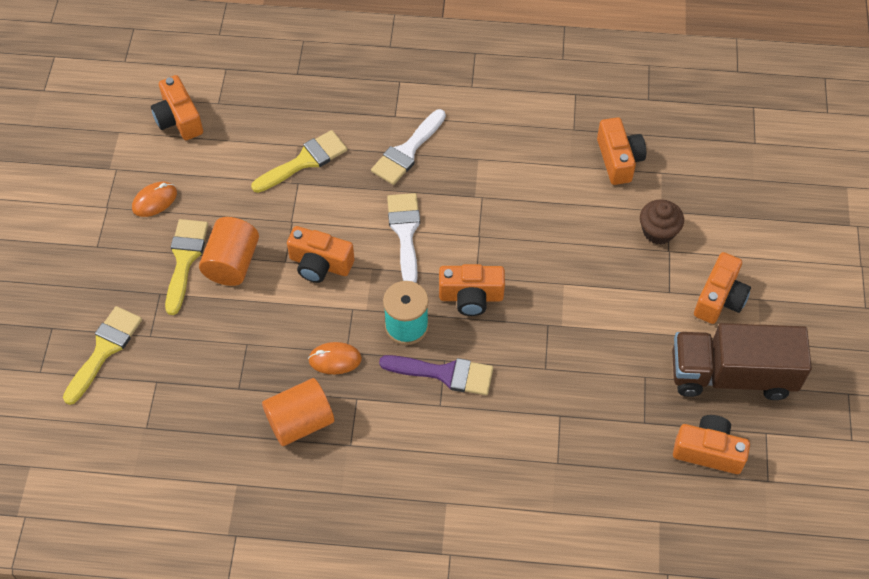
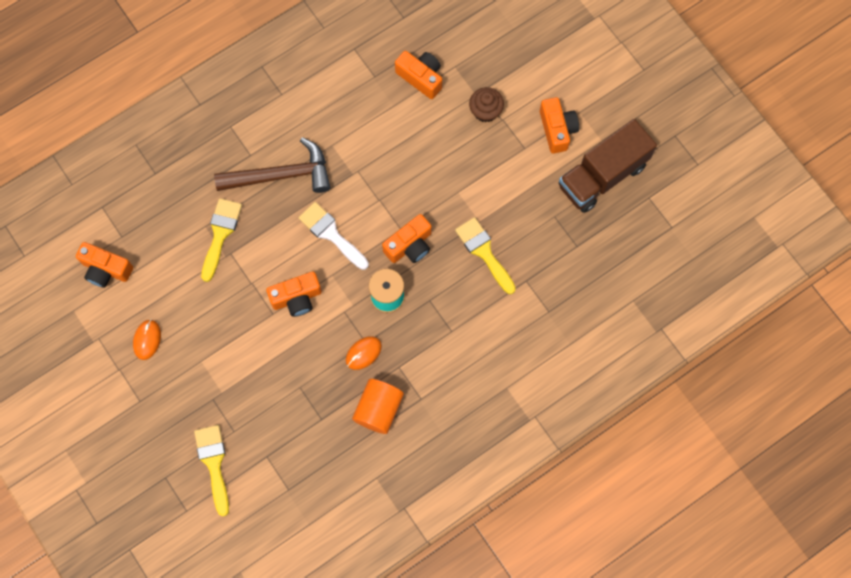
camera: 40 degrees left, 15 degrees up
(185, 259) = (207, 364): yellow brush -> yellow brush (484, 252)
(232, 263) = (240, 342): orange cylinder -> none
(407, 151) = (281, 175): white brush -> brown hammer
(445, 374) = (437, 309): purple brush -> none
(708, 451) = (626, 235): orange camera -> none

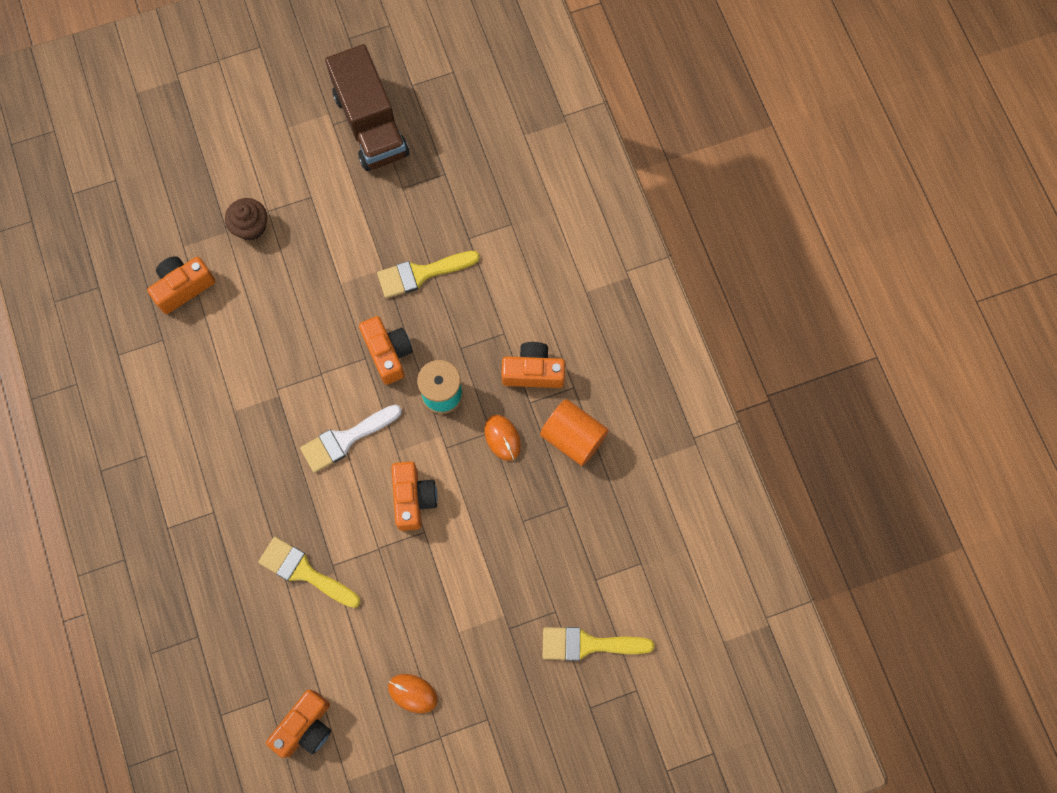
camera: 75 degrees left, 0 degrees up
(281, 175) = (252, 480): brown hammer -> none
(557, 129) = (300, 156): orange camera -> orange camera (533, 372)

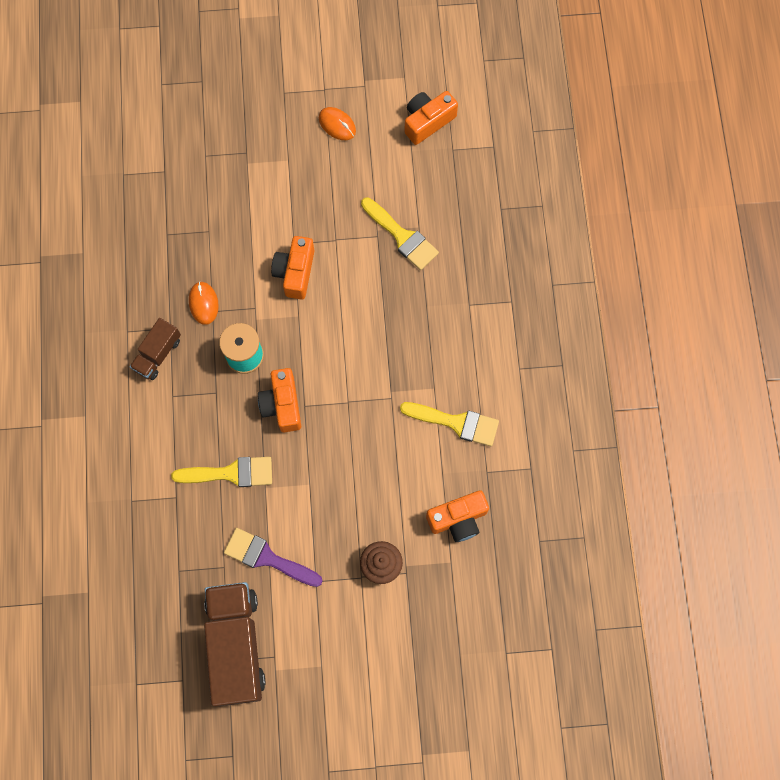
camera: 165 degrees left, 0 degrees up
(345, 439) = (340, 337): white brush -> none
(363, 206) = (267, 558): none -> purple brush
(533, 372) = (158, 354): orange camera -> brown truck
(573, 437) = (142, 288): orange cylinder -> none
(588, 644) = (187, 125): yellow brush -> yellow brush (456, 423)

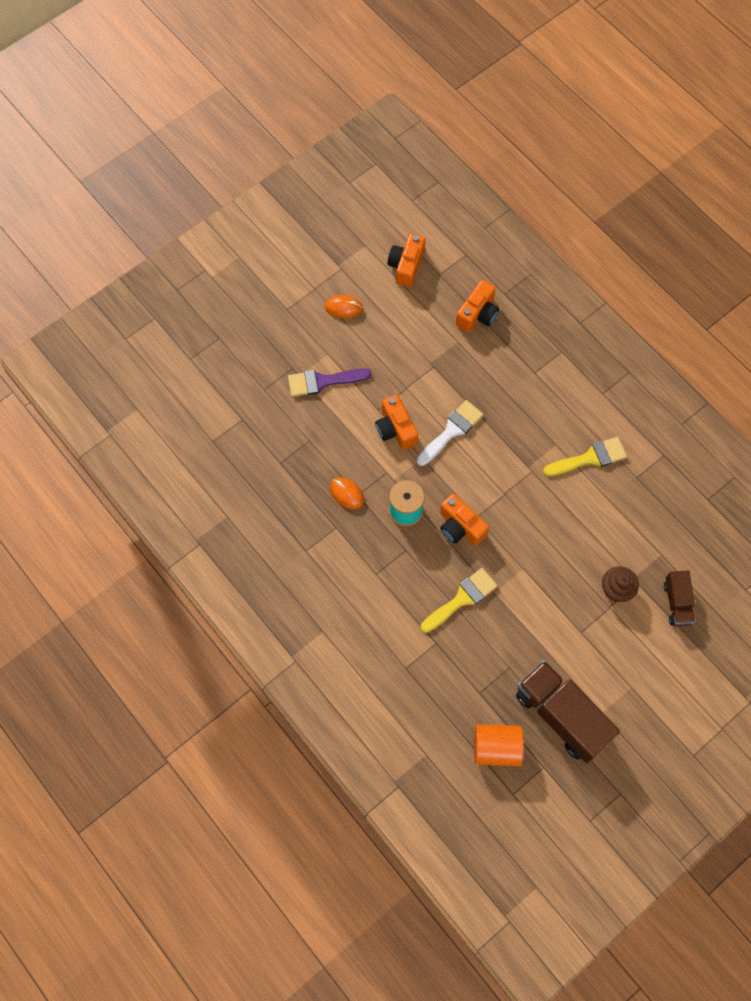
camera: 35 degrees left, 5 degrees down
(154, 632) = (496, 748): none -> orange cylinder
(158, 354) = (342, 551): brown truck -> brown truck (677, 602)
(267, 558) = (534, 639): purple brush -> purple brush (323, 381)
(345, 309) = (452, 431): none -> white brush
(402, 237) = (451, 356): yellow brush -> none
(458, 519) = (643, 522): orange camera -> orange camera (477, 314)

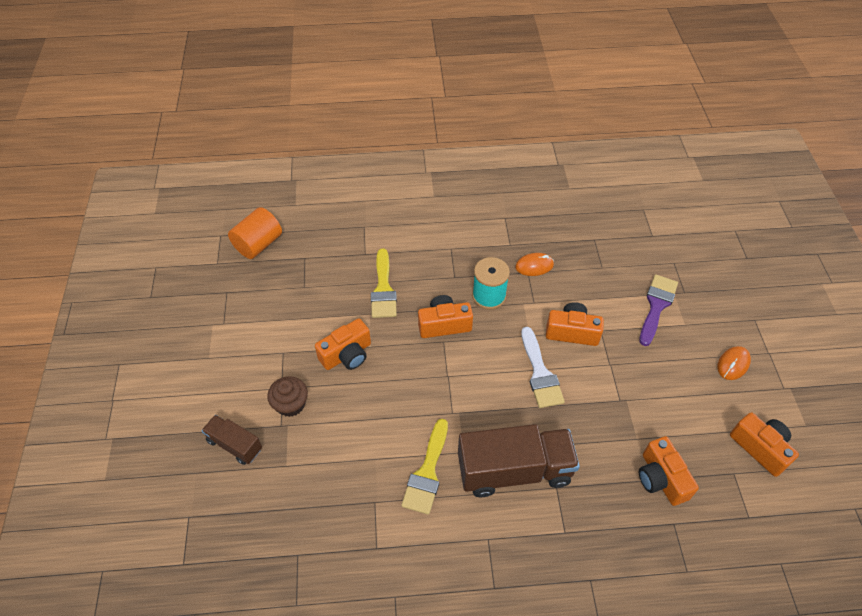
camera: 125 degrees right, 15 degrees down
(544, 580) = (347, 355): none -> orange camera
(562, 715) = (237, 297): brown truck -> brown truck (514, 470)

